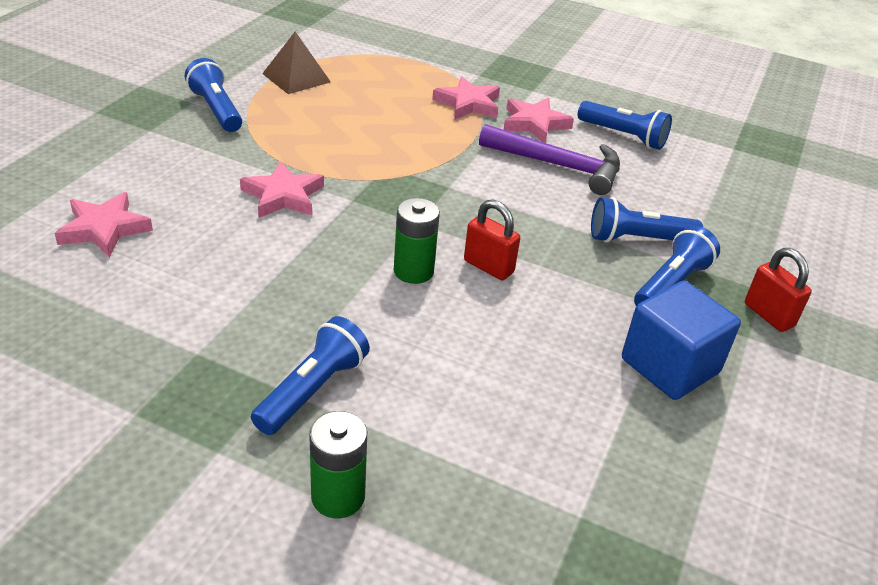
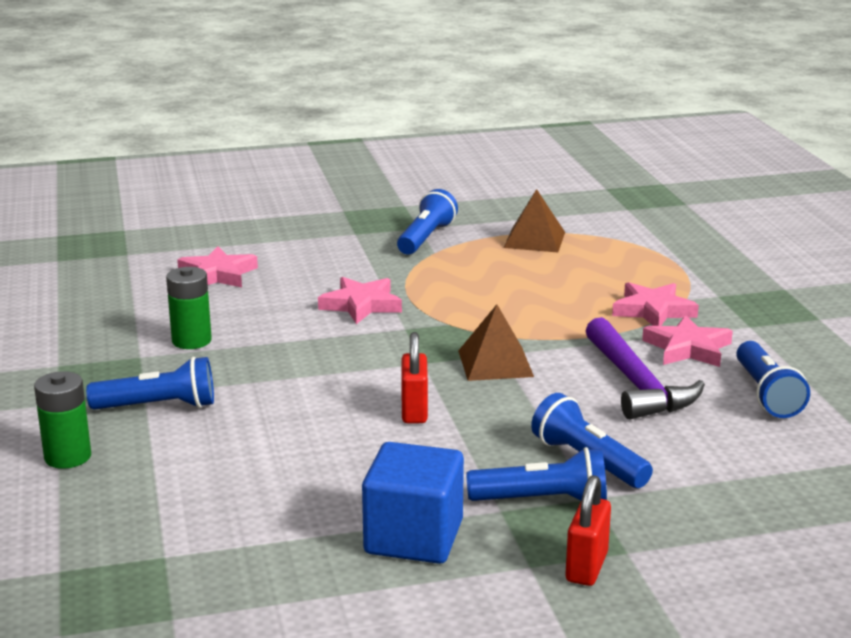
camera: 55 degrees right, 15 degrees down
(413, 271) = (354, 386): green battery -> green battery (191, 341)
(461, 196) = (495, 363): none -> brown pyramid

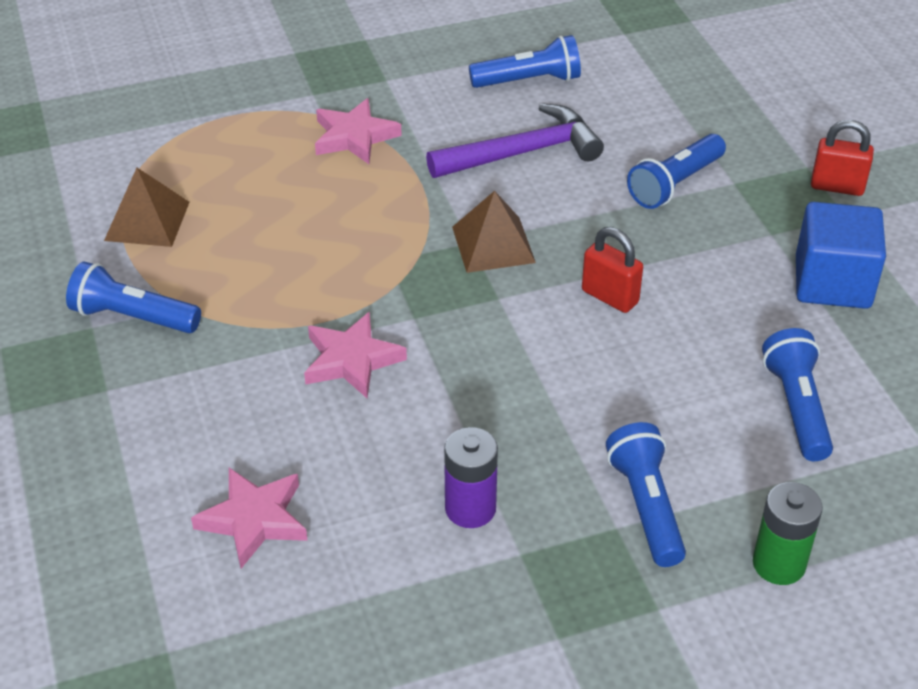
camera: 95 degrees left, 20 degrees up
(191, 341) = (470, 508): green battery -> purple battery
(414, 411) = (610, 297): red padlock -> red padlock turned 45 degrees clockwise
(542, 501) = (749, 210): blue flashlight -> blue flashlight (797, 407)
(688, 348) = (441, 119): pink star -> none

